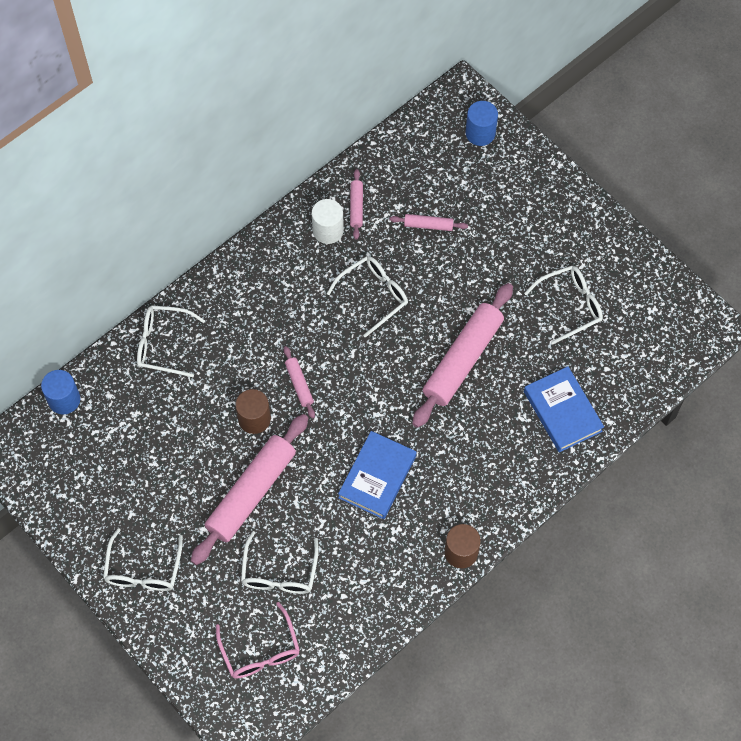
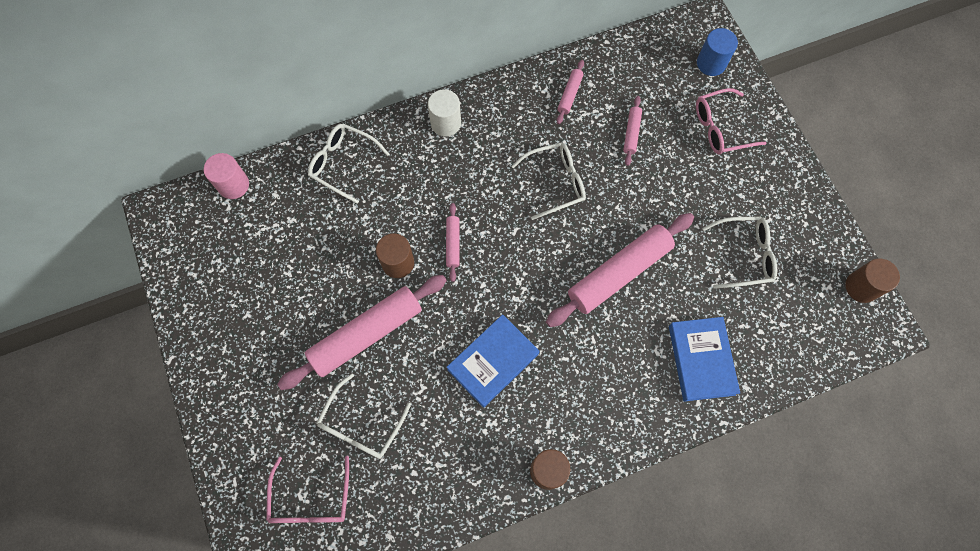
camera: 20 degrees right, 5 degrees up
(64, 400) = (233, 185): blue cylinder -> pink cylinder
(143, 570) = (235, 374): white glasses -> none
(328, 230) = (535, 108): white cylinder -> white cylinder (446, 123)
(428, 225) = (631, 133): pink rolling pin -> pink rolling pin turned 75 degrees clockwise
(509, 194) = (720, 128): none -> pink glasses
(682, 299) = (861, 287): none -> brown cylinder

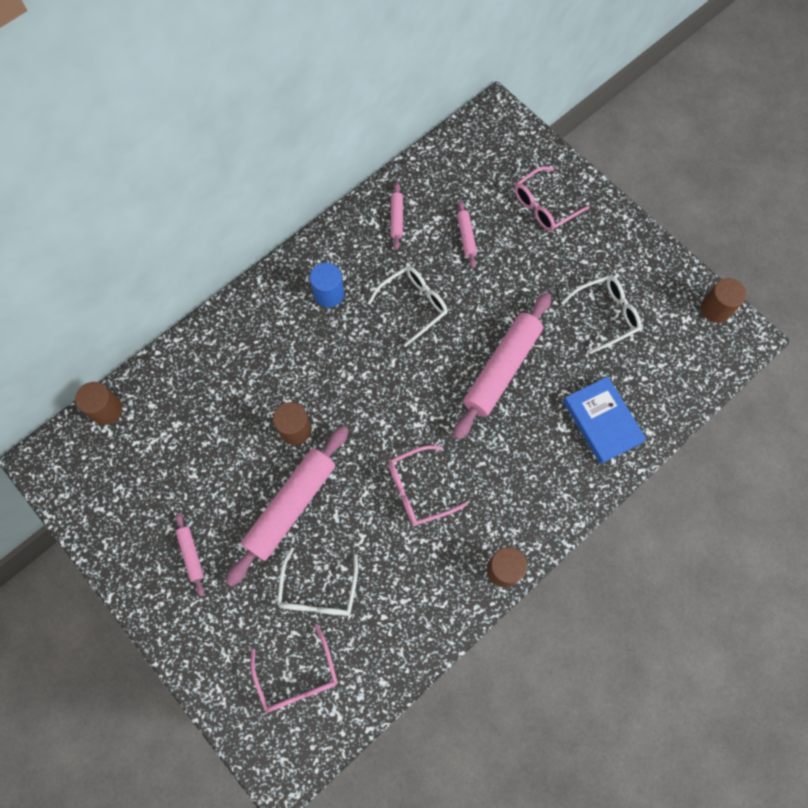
camera: 20 degrees left, 0 degrees up
(233, 185) = (106, 410): pink cylinder -> brown cylinder
(343, 163) = (206, 353): white glasses -> none
(446, 123) = (290, 283): white cylinder -> none
(453, 244) = (340, 394): pink rolling pin -> pink rolling pin (191, 554)
(493, 362) = (418, 489): blue book -> pink glasses
(711, 63) = (514, 149): blue cylinder -> blue cylinder (329, 294)

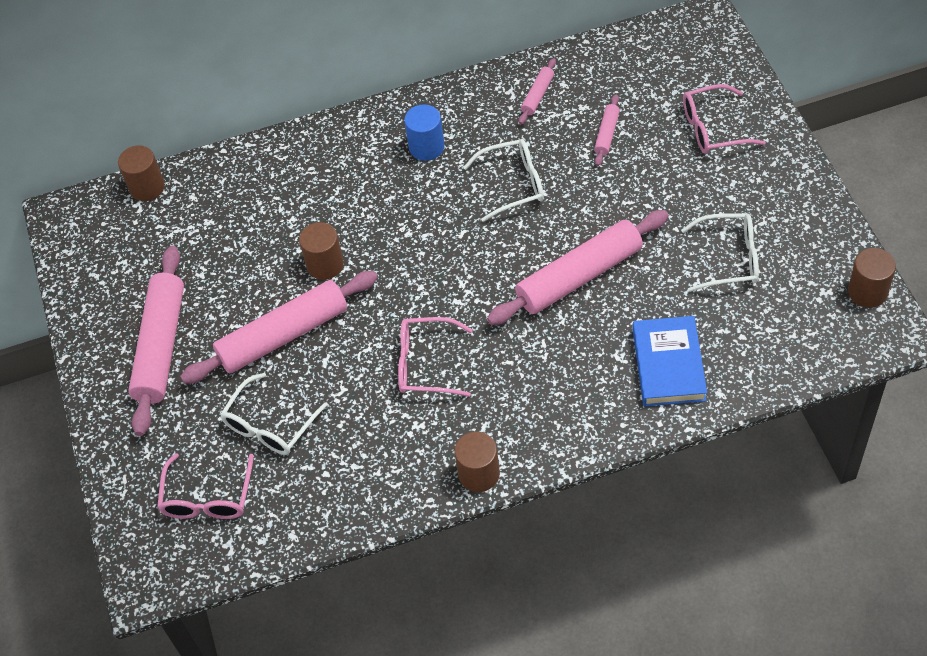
camera: 30 degrees right, 15 degrees down
(191, 554) = (161, 346): pink rolling pin -> pink rolling pin, size x2.22

